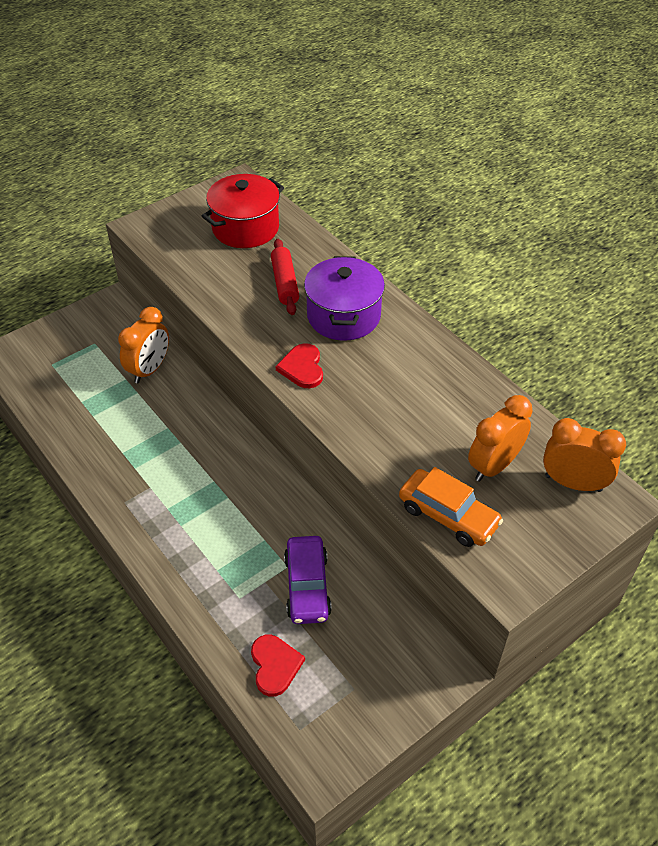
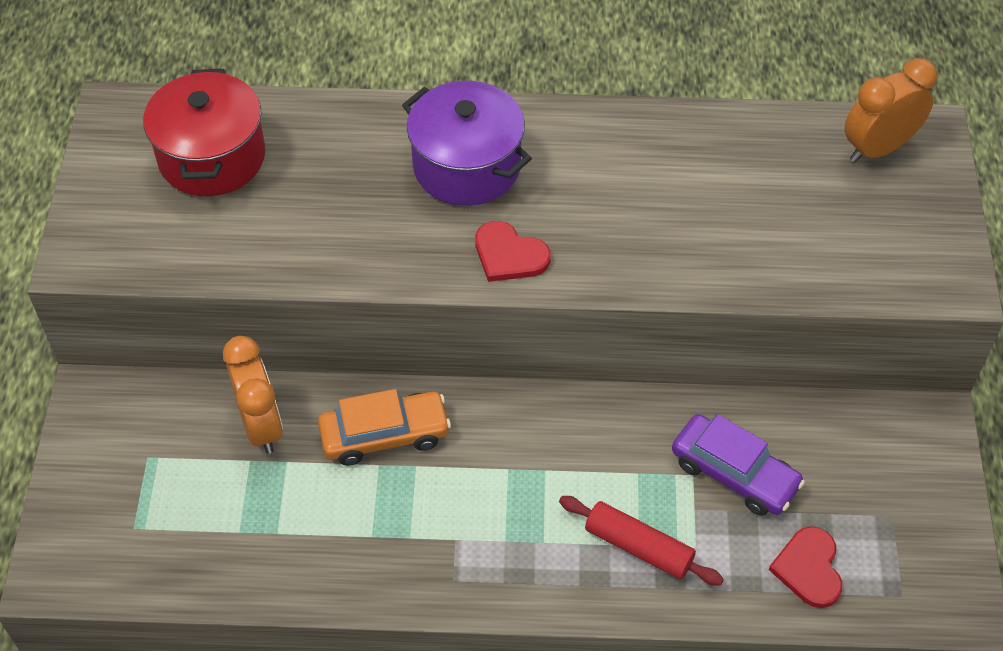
camera: 50 degrees left, 5 degrees up
(275, 665) = (809, 568): red heart -> red heart turned 120 degrees counterclockwise
(284, 283) = (354, 183): red rolling pin -> red rolling pin (638, 547)
(448, 515) = (832, 271): orange car -> orange car (385, 435)
(494, 466) = (802, 191): orange clock -> none

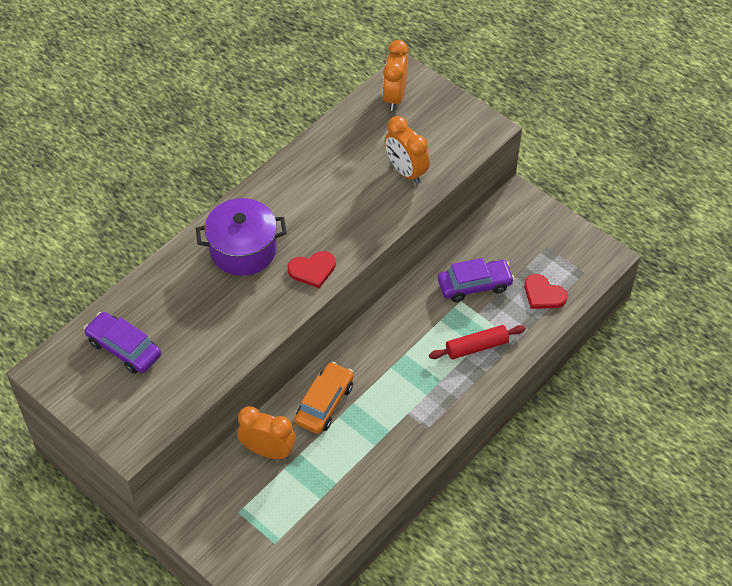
camera: 50 degrees left, 0 degrees up
(212, 157) = (124, 348): red pot -> purple car
(773, 243) = (406, 171): none -> orange clock

